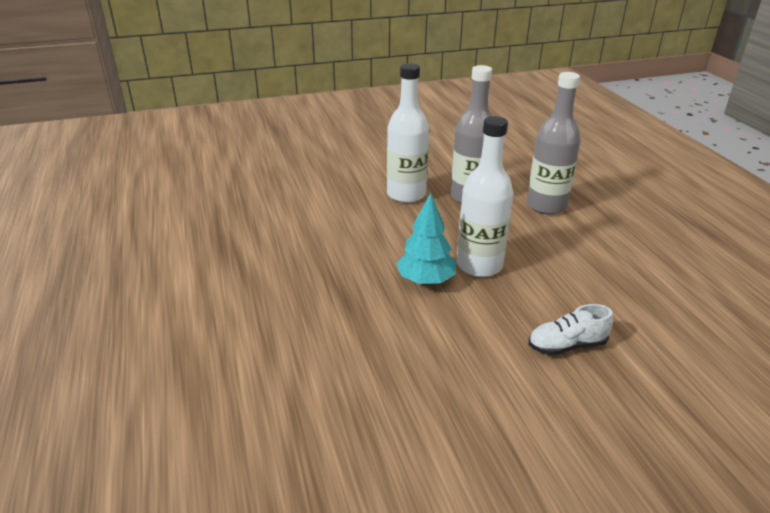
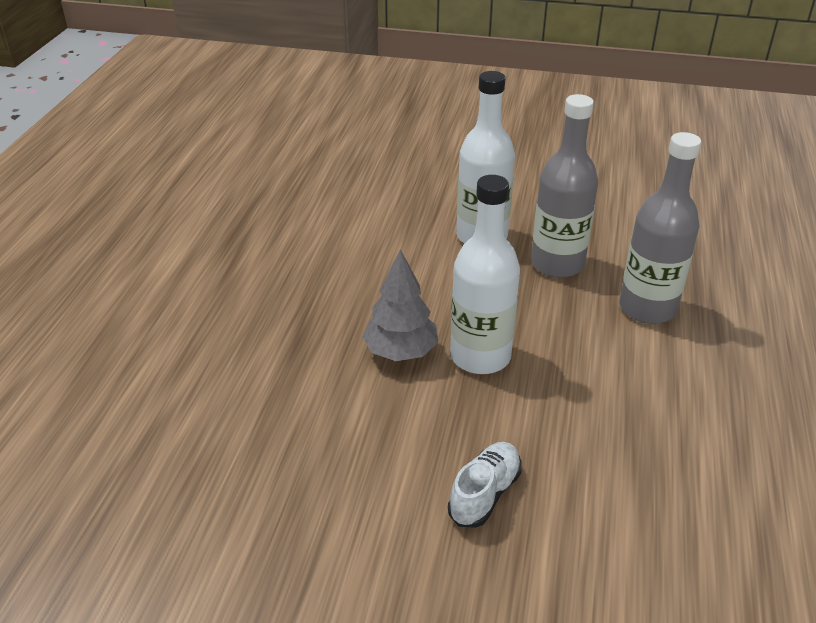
camera: 30 degrees right, 5 degrees up
(425, 281) = (401, 352): turquoise tree -> grey tree
(567, 345) = (484, 494): white shoe -> white shoe turned 105 degrees clockwise

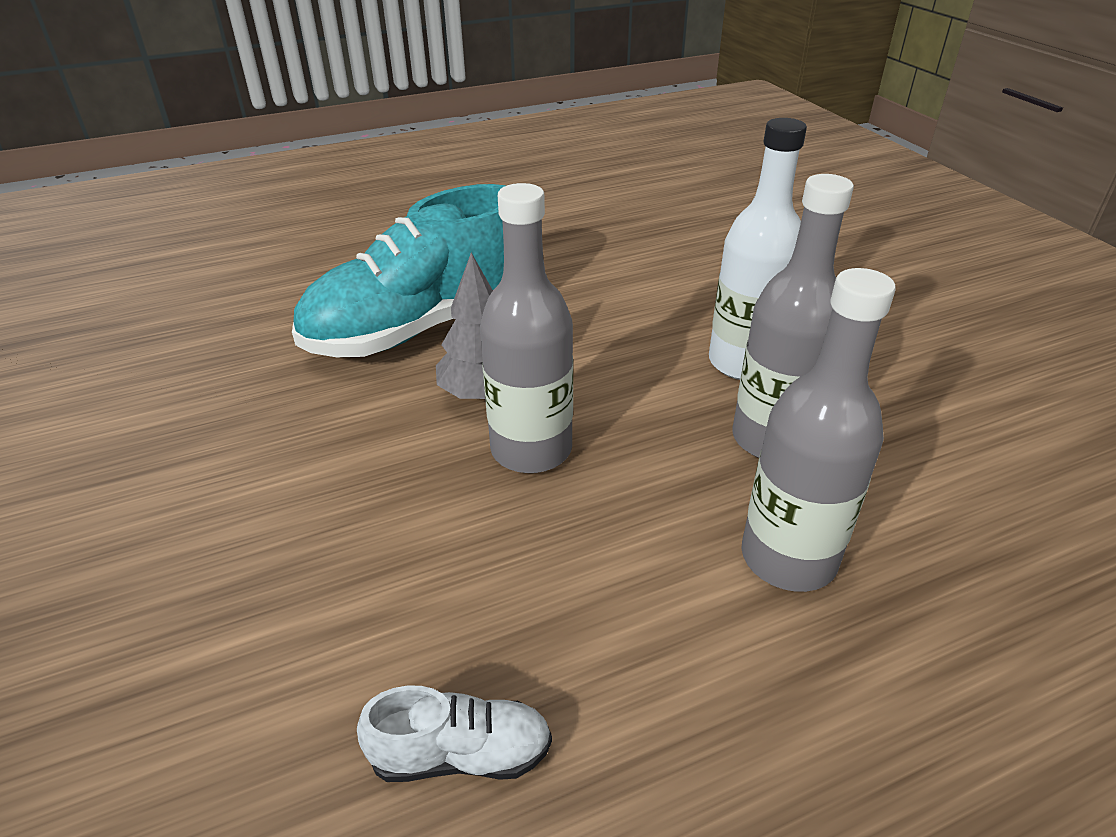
camera: 55 degrees right, 0 degrees up
(284, 349) = (421, 327): none -> turquoise shoe
(480, 356) = (531, 449): white bottle -> grey bottle
(484, 494) = (308, 547): white shoe -> white shoe (461, 754)

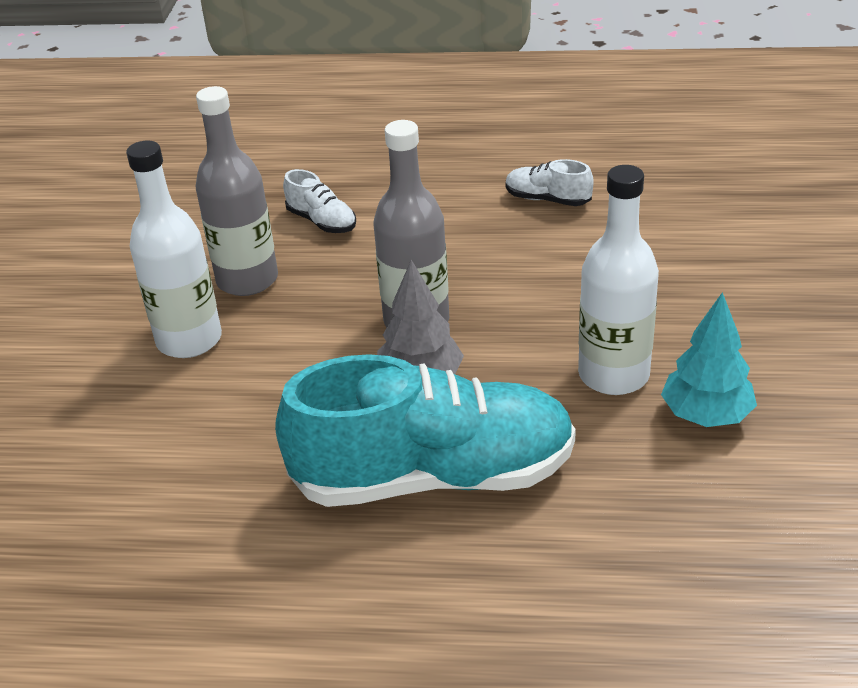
camera: 150 degrees left, 0 degrees up
(168, 441) = (706, 415): none -> turquoise tree
(275, 454) = (613, 375): none -> white bottle
(788, 558) = (322, 221): grey bottle -> white shoe

